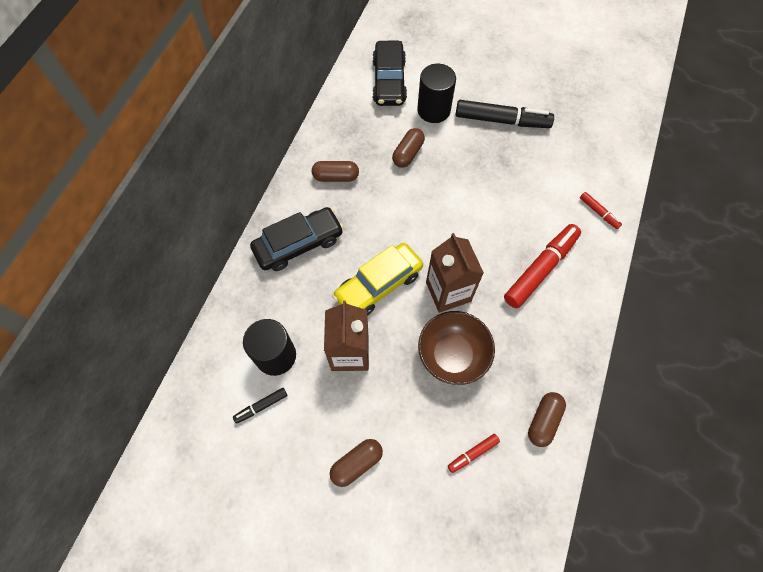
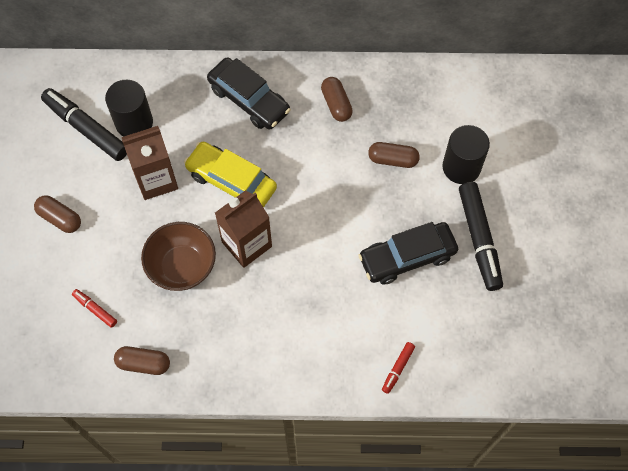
camera: 70 degrees right, 0 degrees up
(261, 406) = (86, 129): black marker -> black marker, size x2.12
(389, 81) = (480, 112): black car -> black car (407, 257)
(540, 269) = (304, 324): red marker -> none

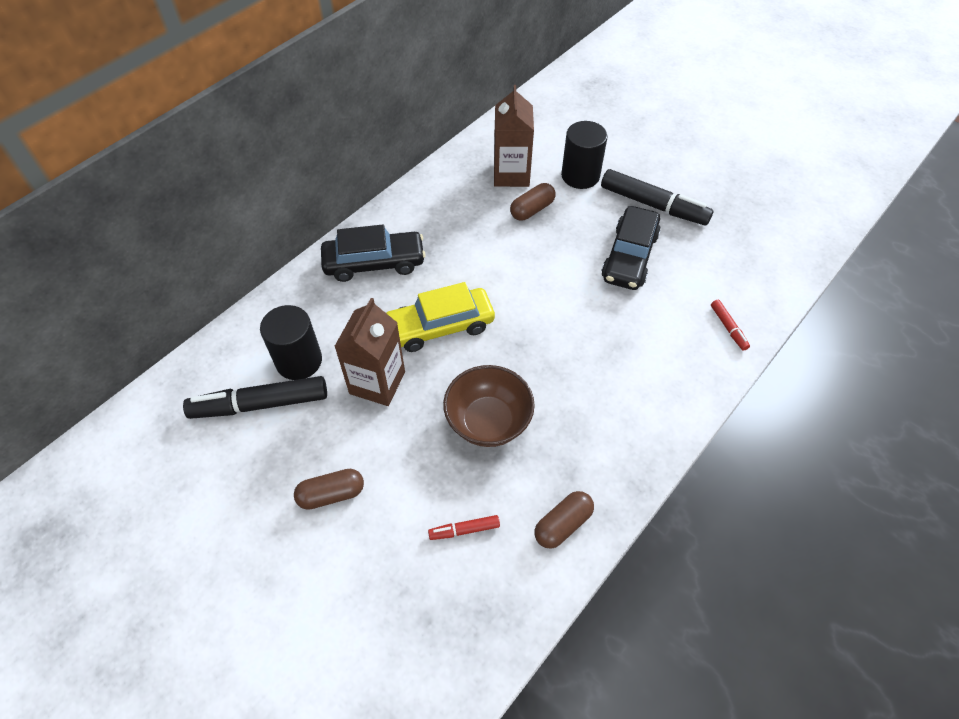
camera: 50 degrees left, 10 degrees down
(247, 244) = (513, 356): brown carton -> brown carton (511, 174)
(336, 104) = (444, 211): brown capsule -> none

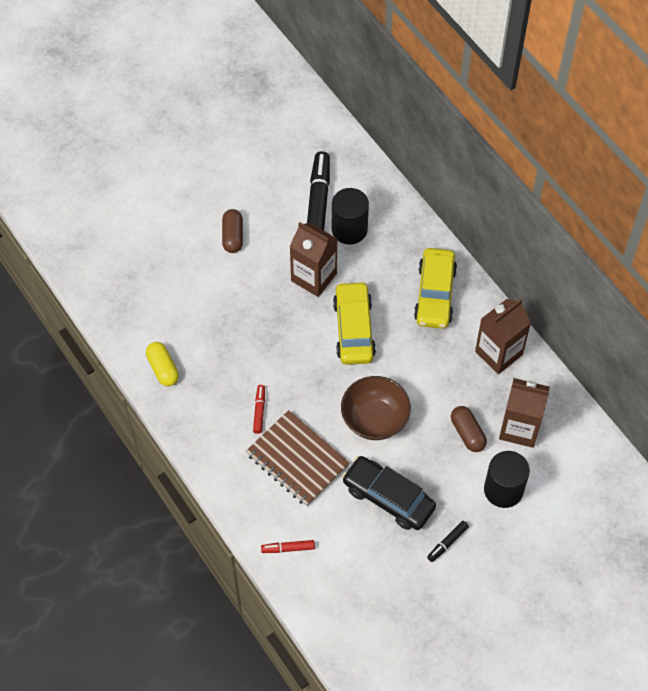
camera: 105 degrees right, 5 degrees up
(374, 263) = (435, 294): black car -> yellow car
(432, 201) = (498, 353): none -> brown carton
(464, 530) = (180, 309): red marker -> red marker (259, 411)
(488, 421) = (257, 343): brown bowl -> brown bowl (374, 419)
(562, 524) = (163, 368): brown capsule -> yellow capsule
(624, 343) = (297, 460): none -> brown notebook
(653, 205) = (447, 543): black marker -> black marker, size x0.47

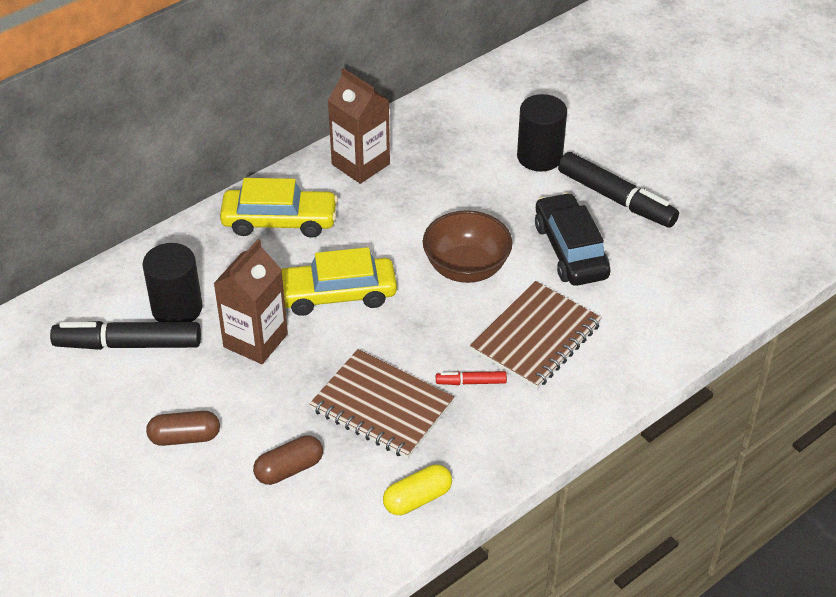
camera: 95 degrees left, 15 degrees down
(244, 352) = (381, 407): none -> brown notebook
(288, 548) = (660, 338): red marker -> none
(388, 498) = (570, 250): black car -> black car turned 135 degrees clockwise
(447, 543) = (616, 198): black marker -> black marker, size x2.12
(467, 433) = (472, 187): brown capsule -> brown capsule (289, 469)
(519, 428) = (459, 145): brown carton -> none

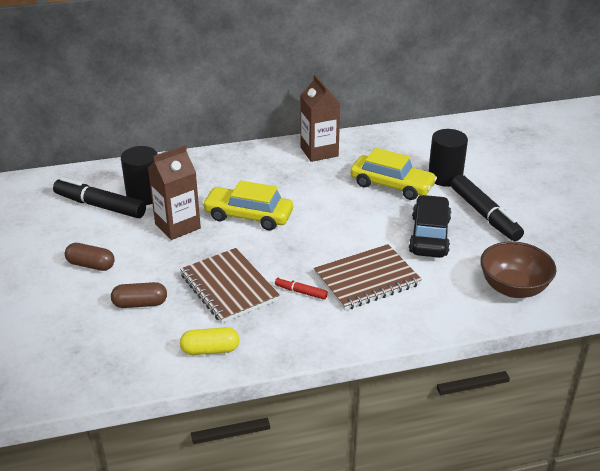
camera: 25 degrees right, 10 degrees down
(279, 221) = (244, 168): yellow car -> yellow car (391, 185)
(466, 268) = (347, 225): brown bowl -> brown bowl (513, 288)

